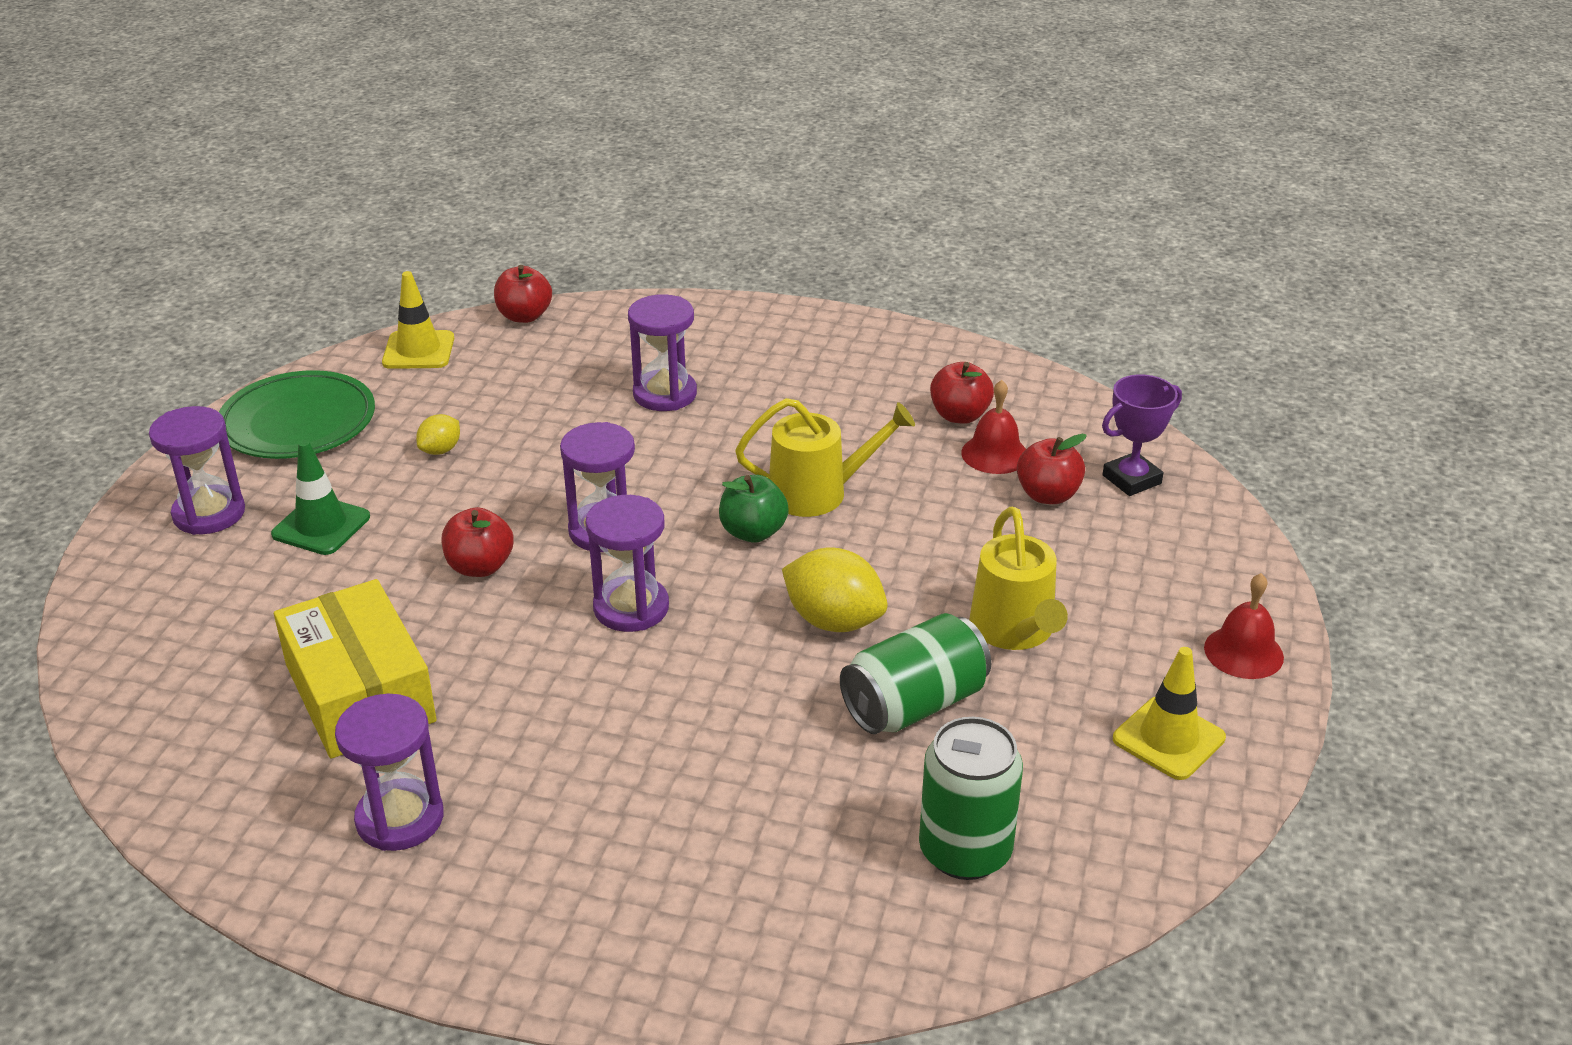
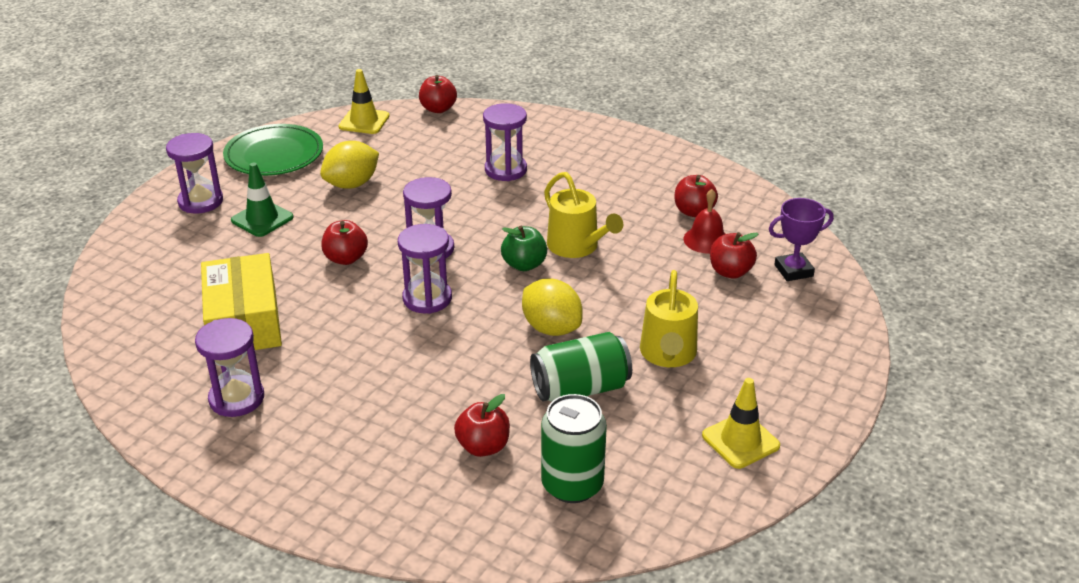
camera: 15 degrees right, 0 degrees up
(440, 450) = (352, 184): yellow lemon -> yellow lemon, size x1.86
(811, 819) = (483, 446): none -> red apple
(817, 493) = (576, 246): yellow watering can -> yellow watering can turned 45 degrees clockwise
(1243, 652) = (819, 395): red bell -> none

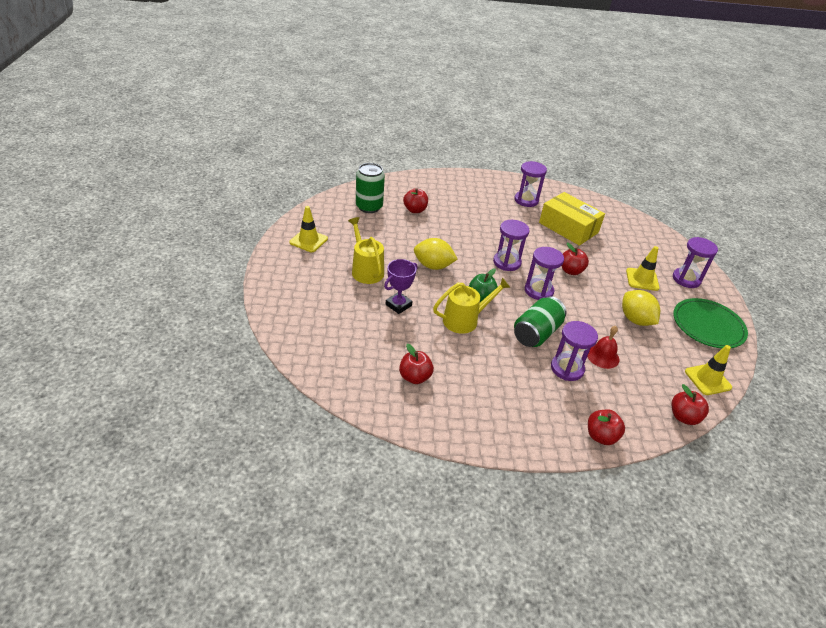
camera: 145 degrees right, 5 degrees up
(262, 219) = (642, 279): green traffic cone -> yellow traffic cone
(352, 184) = (635, 320): yellow lemon -> yellow lemon turned 45 degrees counterclockwise
(576, 246) = (464, 320): yellow watering can -> yellow watering can turned 135 degrees clockwise
(580, 389) = (395, 242): green can -> green can (536, 333)
(706, 240) = (391, 354): red bell -> red bell (602, 356)
(730, 272) = (361, 333): red apple -> red apple (601, 436)
(793, 270) = (322, 348): purple trophy -> purple trophy (398, 305)

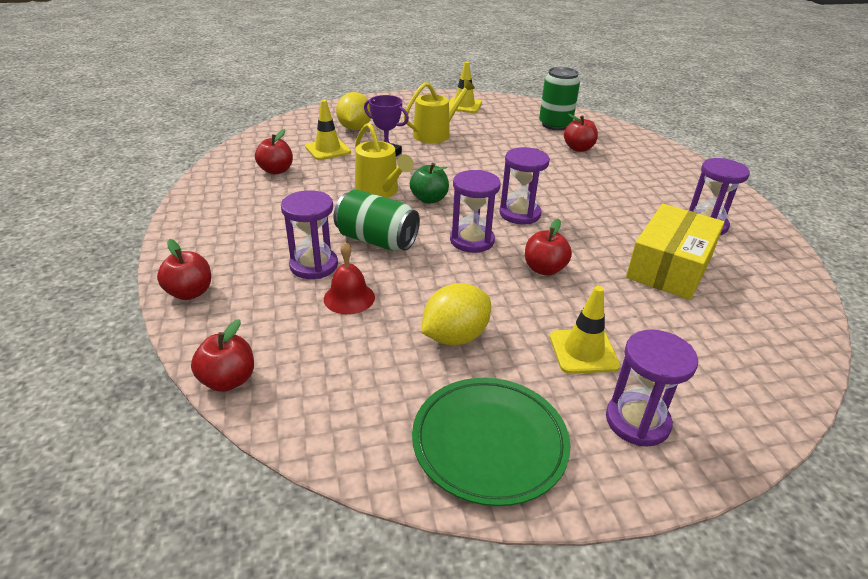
camera: 80 degrees right, 5 degrees down
(433, 266) = (471, 167): yellow lemon -> yellow lemon (355, 128)
(707, 379) = (325, 423): yellow traffic cone -> yellow traffic cone (328, 149)

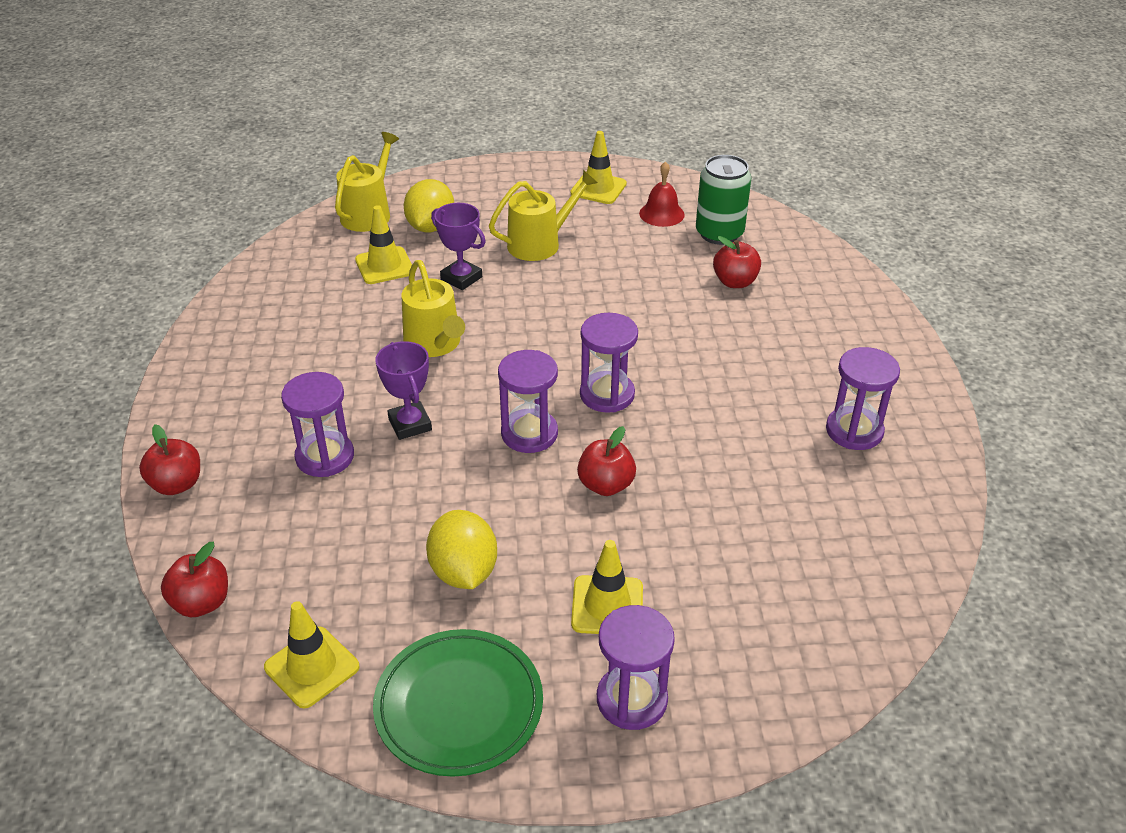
camera: 10 degrees right, 5 degrees up
(276, 170) = (309, 300): red apple -> none
(307, 123) = (368, 214): none -> yellow watering can
(344, 424) = (312, 667): none -> yellow traffic cone
(349, 298) = (355, 507): red bell -> red bell (661, 214)
(377, 240) = (410, 424): green can -> purple trophy
(429, 199) = (495, 362): green apple -> none
(455, 336) = (463, 571): yellow lemon -> yellow lemon turned 75 degrees counterclockwise
(669, 266) = (771, 494): yellow box -> none

